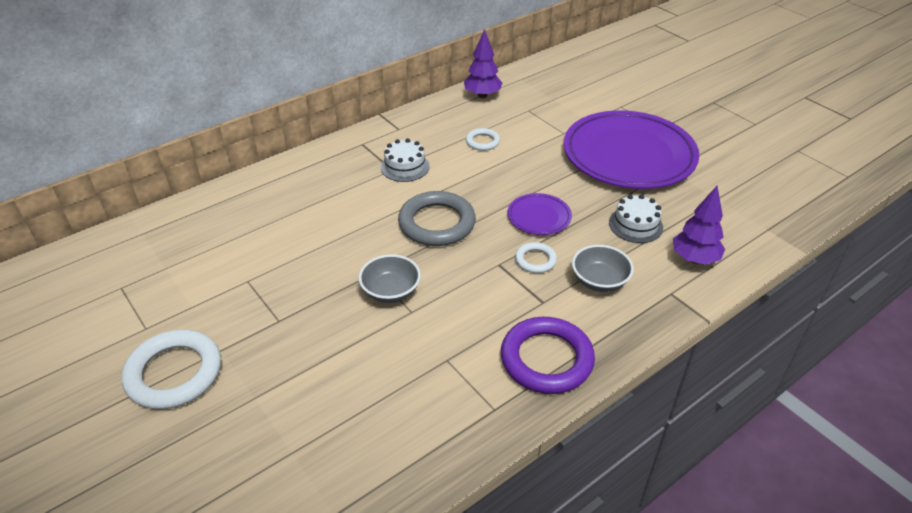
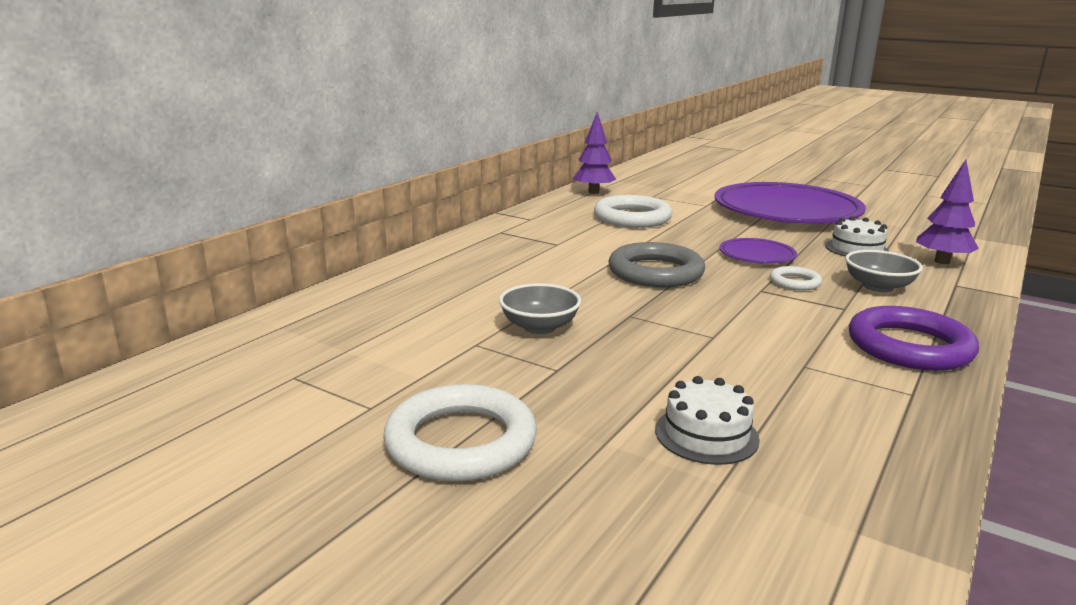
camera: 20 degrees left, 20 degrees down
(391, 291) = (669, 325): grey bowl -> grey bowl (539, 327)
(405, 167) = (569, 241): white cake -> white cake (706, 434)
(482, 142) = (632, 218): white ring -> white ring, size x1.96

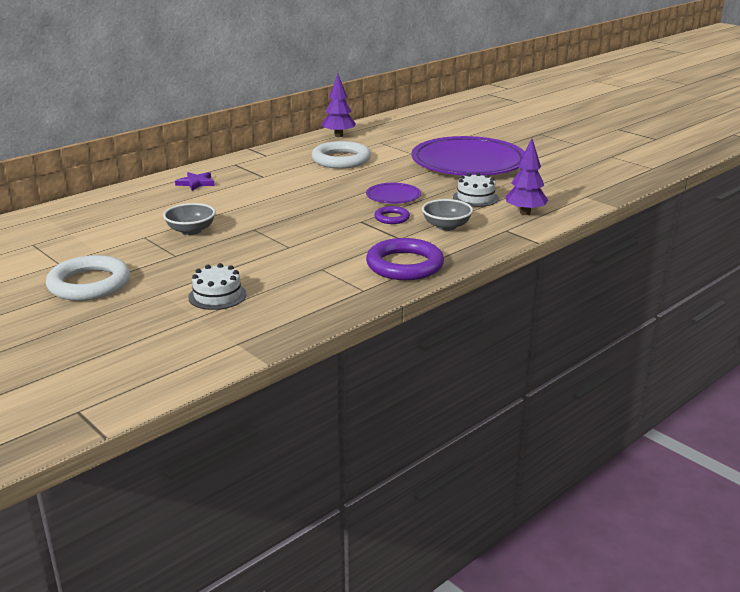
camera: 15 degrees right, 5 degrees up
(474, 259) = (196, 183): none -> purple star
(655, 272) = (305, 202): grey ring -> none
(794, 282) = (392, 218): white ring -> purple ring

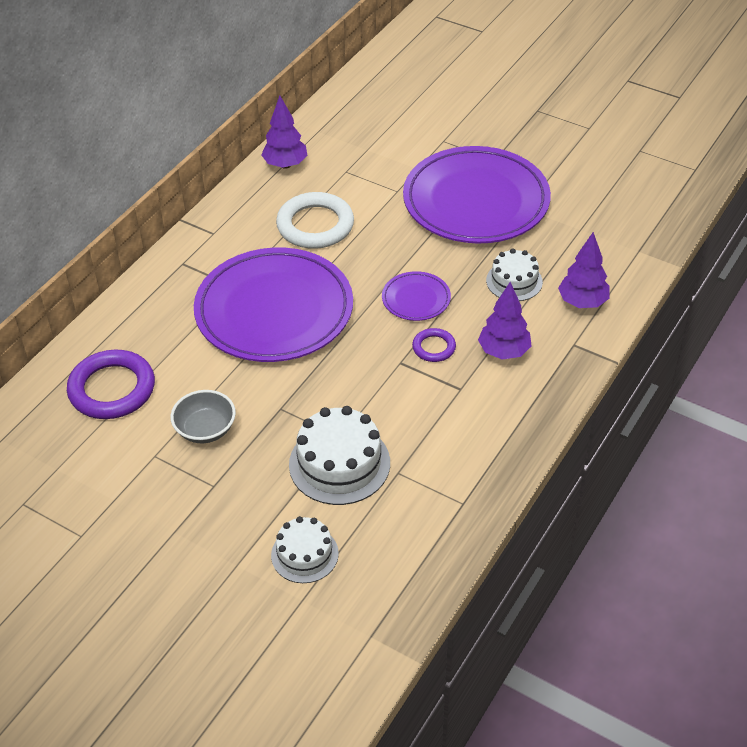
camera: 15 degrees left, 20 degrees up
(89, 284) = (142, 568): white ring -> none
(196, 183) = (155, 320): purple star -> none
(279, 258) = (339, 463): none -> white cake
(283, 189) = (274, 311): none -> purple plate
(404, 265) = (488, 443): purple ring -> purple ring (112, 389)
(446, 226) = (504, 351): grey bowl -> purple tree

